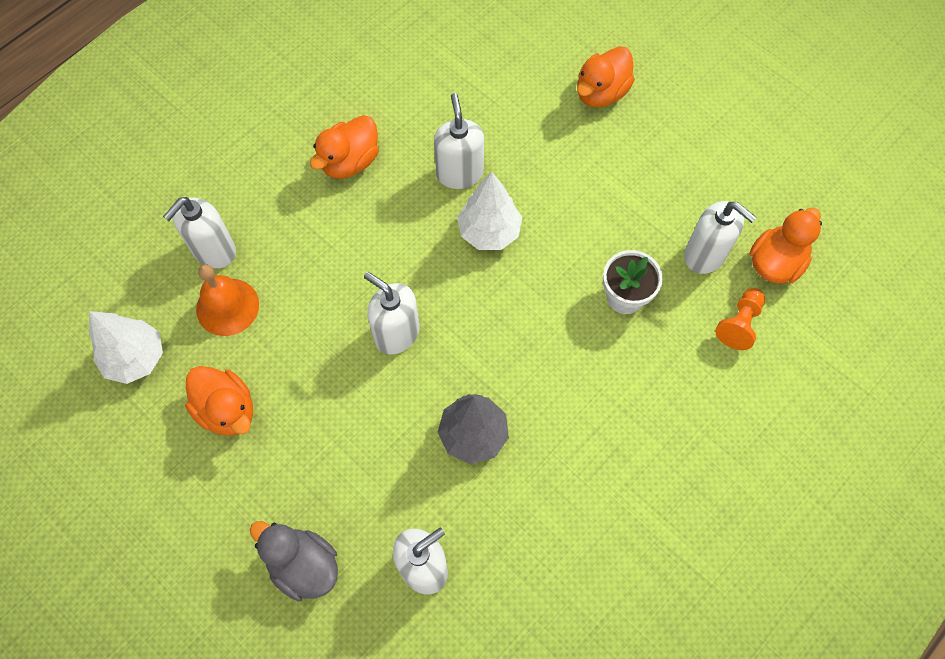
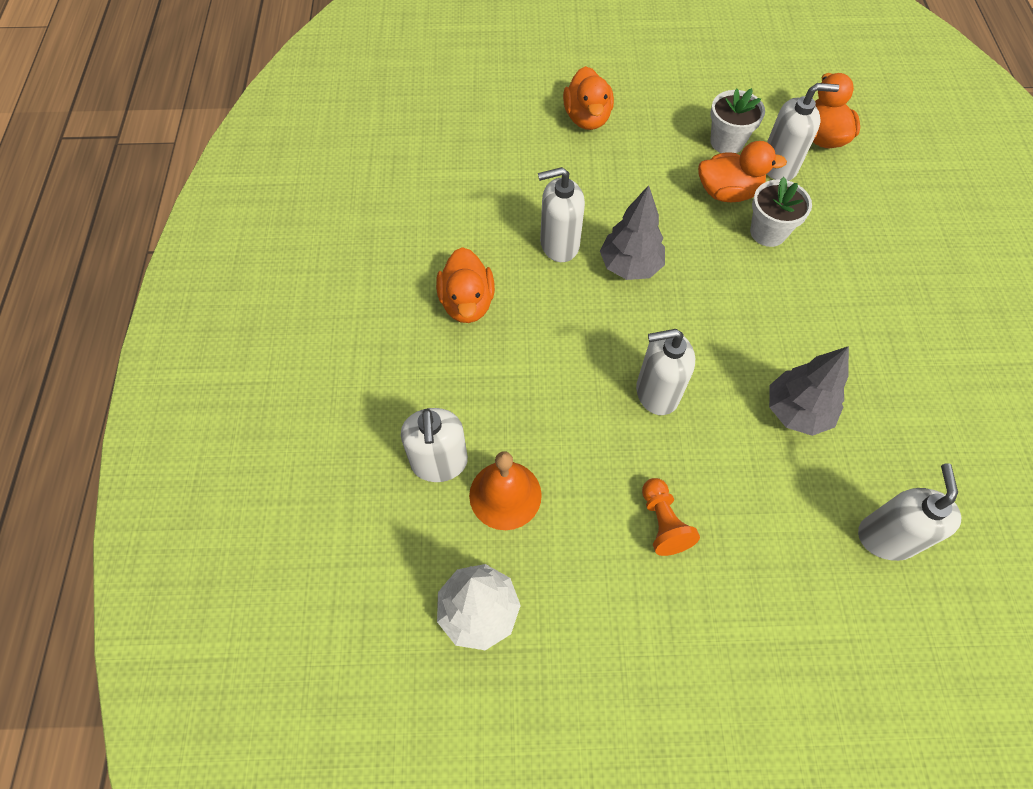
camera: 45 degrees left, 5 degrees down
(227, 410) = (606, 574): orange duck -> orange duck (728, 192)
(303, 565) = (811, 629): grey duck -> none
(459, 173) = (559, 244): white soap dispenser -> white soap dispenser turned 45 degrees counterclockwise
(489, 232) = (630, 266): white tree -> grey tree
(688, 201) = (727, 142): none -> white flower pot
(739, 324) = (851, 190): orange pawn -> orange pawn (663, 523)

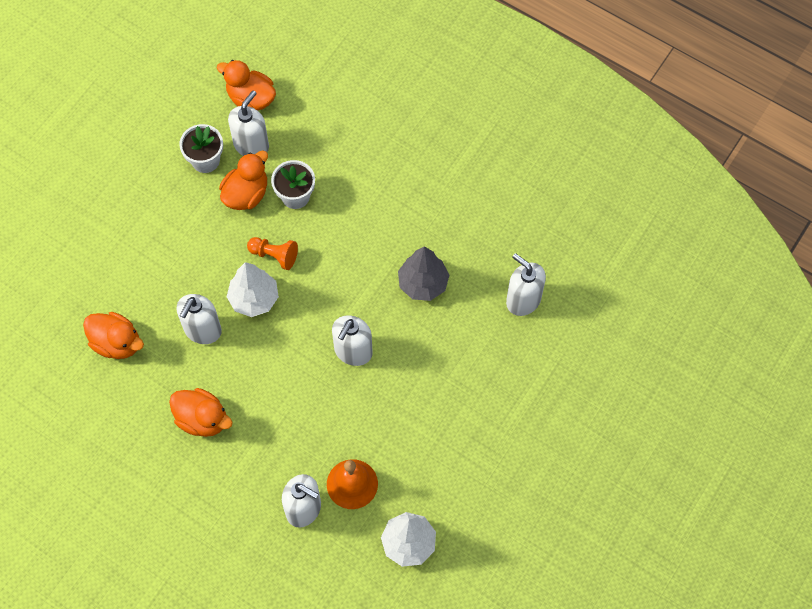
camera: 55 degrees left, 5 degrees up
(587, 118) = (109, 233): orange duck -> orange duck (117, 343)
(630, 266) = (254, 299): grey tree -> white tree
(663, 523) = (431, 409): orange pawn -> orange pawn (274, 255)

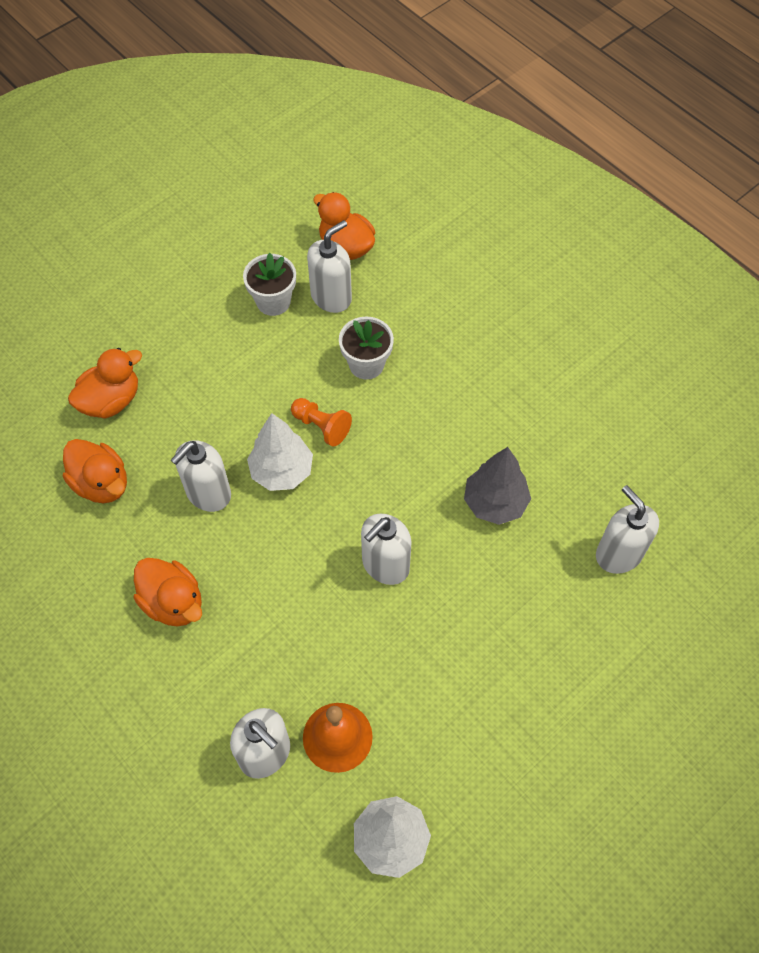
camera: 15 degrees right, 5 degrees down
(246, 194) = (309, 349): orange duck -> orange duck (111, 400)

